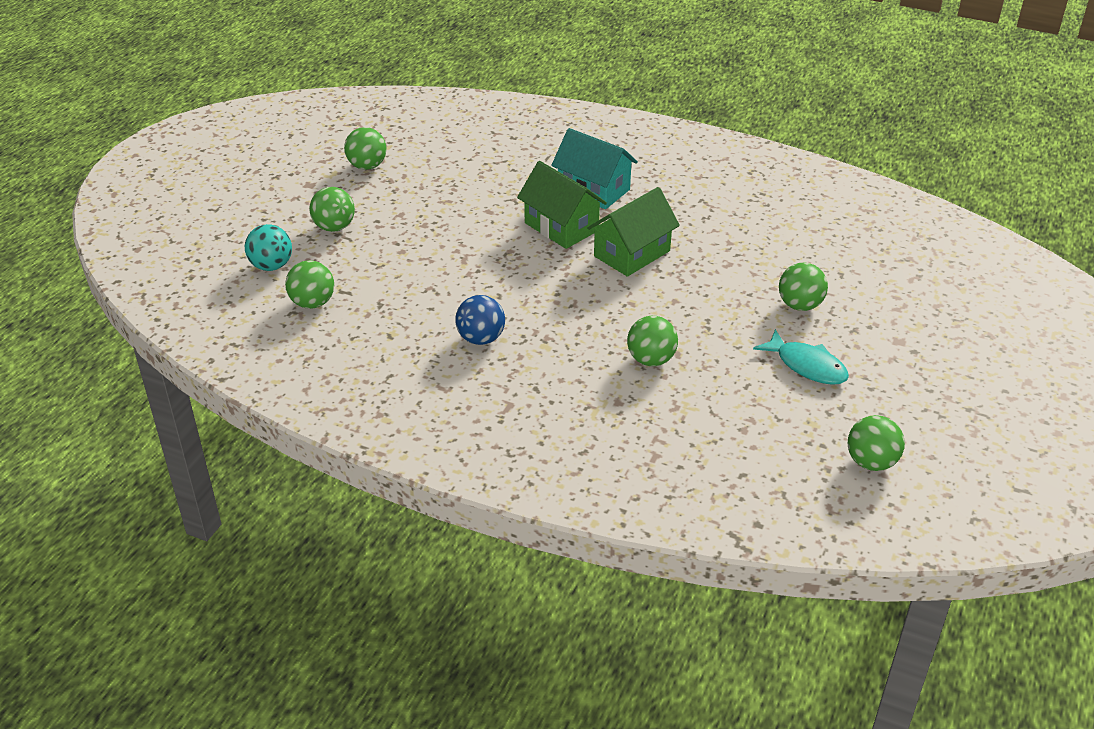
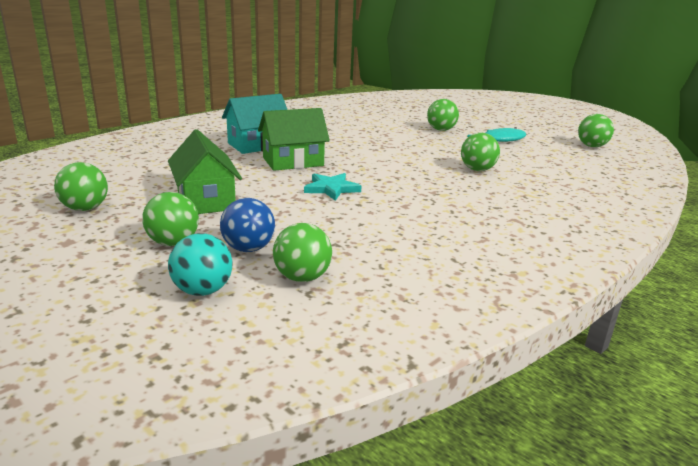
camera: 70 degrees left, 15 degrees down
(481, 339) = (420, 213): blue ball -> blue ball (248, 249)
(503, 270) = (331, 189): none -> turquoise star
(632, 253) = (350, 151): green house -> green house (206, 200)

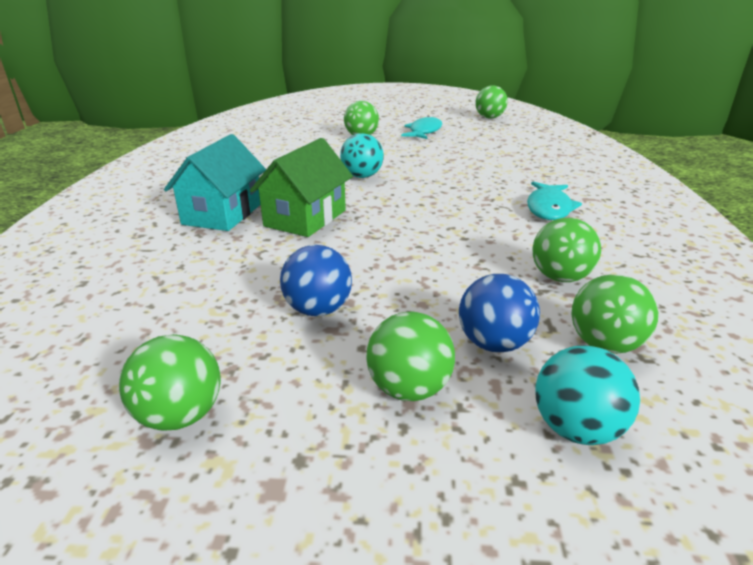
camera: 40 degrees left, 5 degrees up
(206, 200) = (318, 310): green house -> blue ball
(331, 189) = (407, 232): turquoise star -> none
(379, 152) = (362, 176): none -> turquoise ball
(464, 213) = (549, 208): none -> turquoise fish
(477, 170) = (469, 164): green ball -> green ball (560, 277)

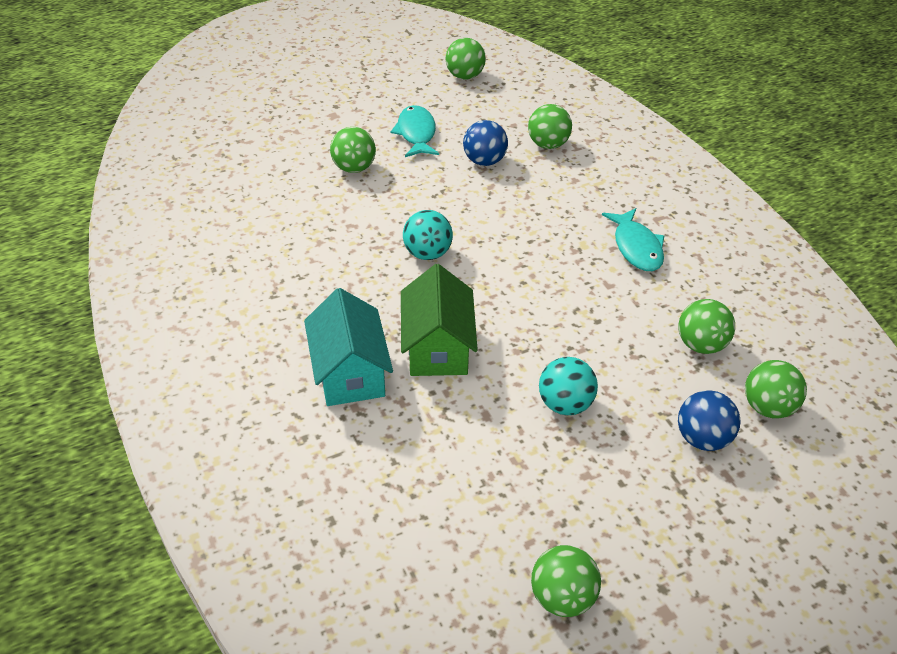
camera: 30 degrees left, 15 degrees up
(318, 310) = (559, 460): blue ball -> blue ball (484, 161)
(409, 388) = (680, 504): green ball -> green ball (548, 144)
(576, 428) = (790, 488): turquoise ball -> turquoise ball (565, 404)

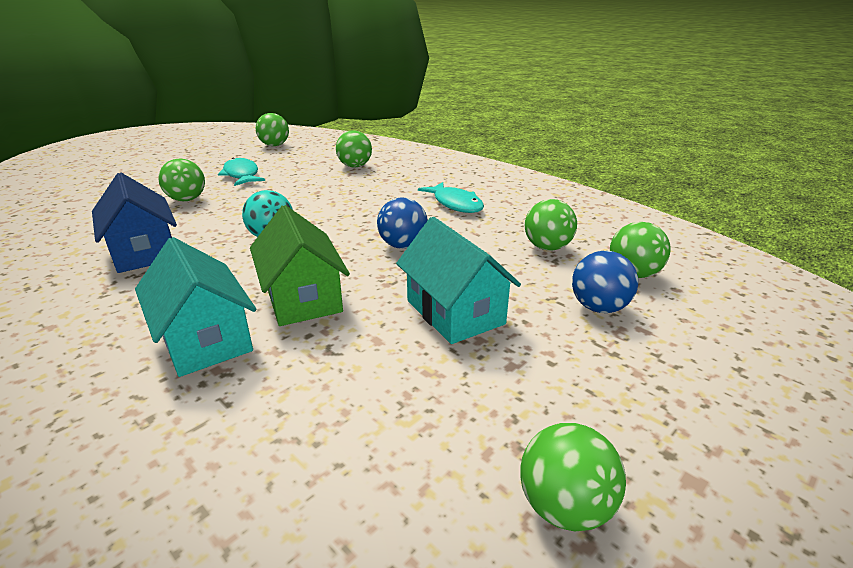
camera: 20 degrees left, 15 degrees down
(308, 245) = (144, 251): none -> blue house
(484, 161) = (306, 180): blue ball -> blue ball (403, 245)
(565, 404) = (455, 312): turquoise ball -> turquoise house

